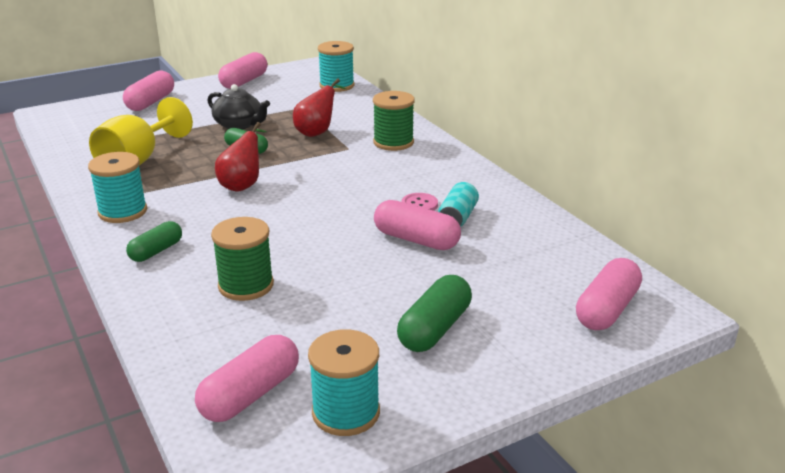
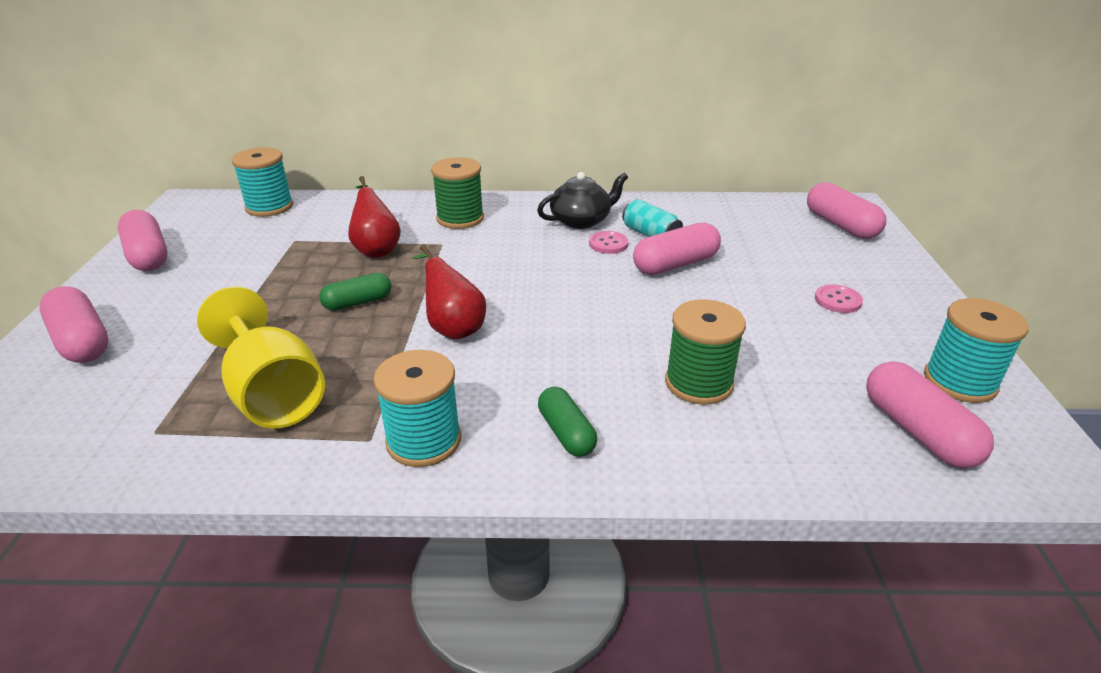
camera: 60 degrees left, 5 degrees up
(239, 125) = (278, 290): black teapot -> black teapot (581, 220)
(435, 329) = (837, 300): green capsule -> pink button

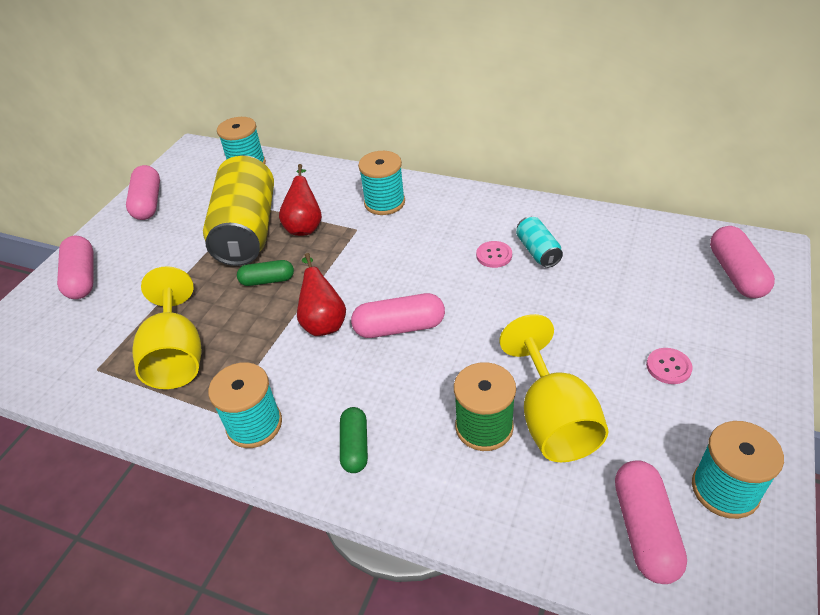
camera: 25 degrees right, 10 degrees up
(303, 262) = (247, 230): none -> yellow can
(460, 218) = (384, 203): green spool -> turquoise spool
(581, 220) = (485, 223): black teapot -> none
(675, 264) = (540, 291): pink capsule -> pink capsule (399, 327)
(763, 362) = (552, 419): none -> yellow goblet

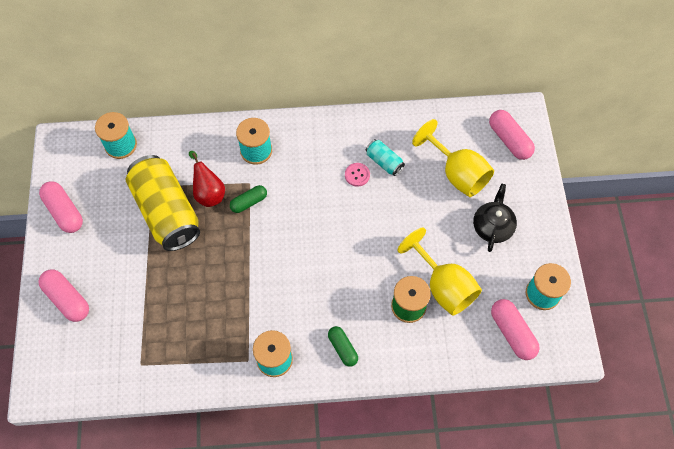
camera: 30 degrees left, 20 degrees up
(177, 356) = (190, 333): yellow goblet -> yellow goblet (457, 173)
(267, 280) = (212, 251): green capsule -> green capsule (249, 202)
(323, 322) = (273, 270): red pear -> none
(399, 327) = (324, 256): pink capsule -> none
(668, 367) = (492, 226): pink button -> black teapot

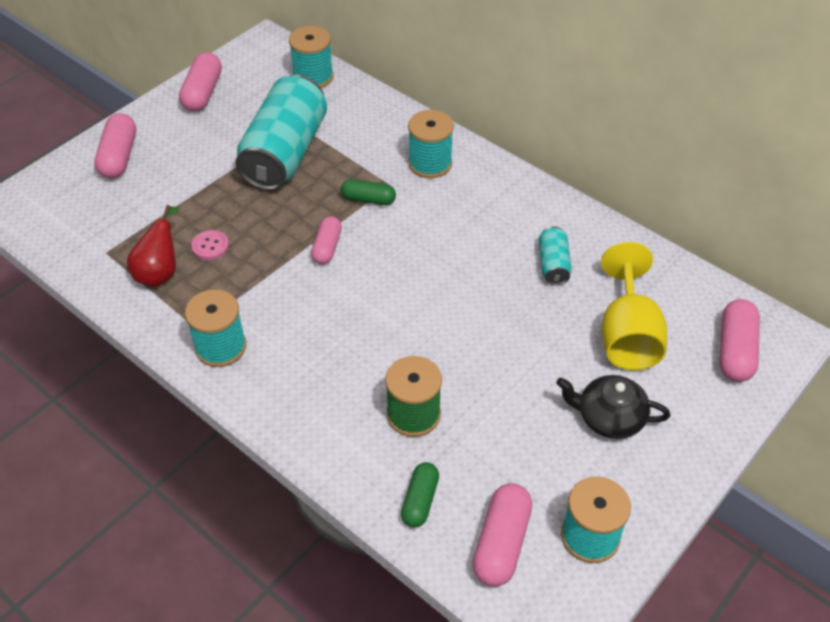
camera: 45 degrees right, 15 degrees down
(167, 212) = (285, 153): yellow can -> turquoise can
(209, 193) = (341, 165): red pear -> red pear (160, 272)
(261, 251) = (327, 247): none -> pink capsule
(342, 348) = (296, 394): green capsule -> green capsule (420, 500)
(357, 175) = (508, 255): pink button -> pink button (210, 246)
(443, 286) = (476, 428): yellow goblet -> none
(492, 226) = (609, 418): black teapot -> black teapot turned 135 degrees counterclockwise

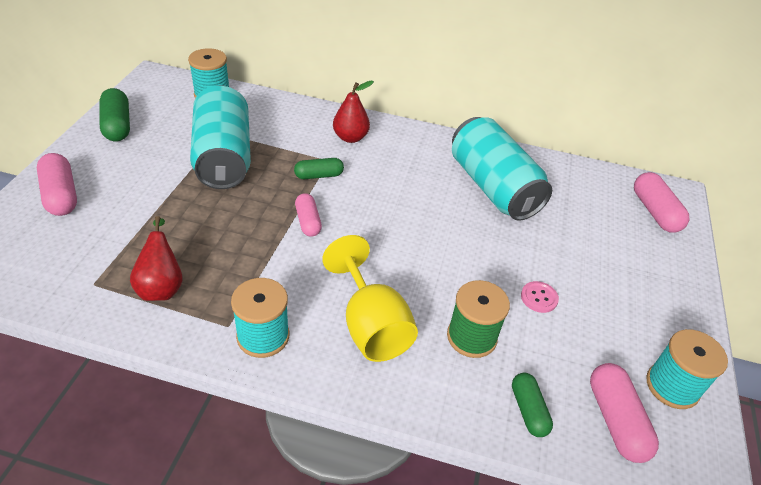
camera: 30 degrees left, 5 degrees down
(203, 93) = (117, 125): pink capsule -> green capsule
(210, 246) = (199, 249): pink button -> pink button (539, 298)
(430, 163) = (350, 137): turquoise spool -> red pear
(553, 264) = (493, 187): turquoise can -> turquoise can, size x2.27
(609, 418) = (614, 287): black teapot -> none
(627, 336) = (580, 223): yellow goblet -> yellow goblet (371, 326)

